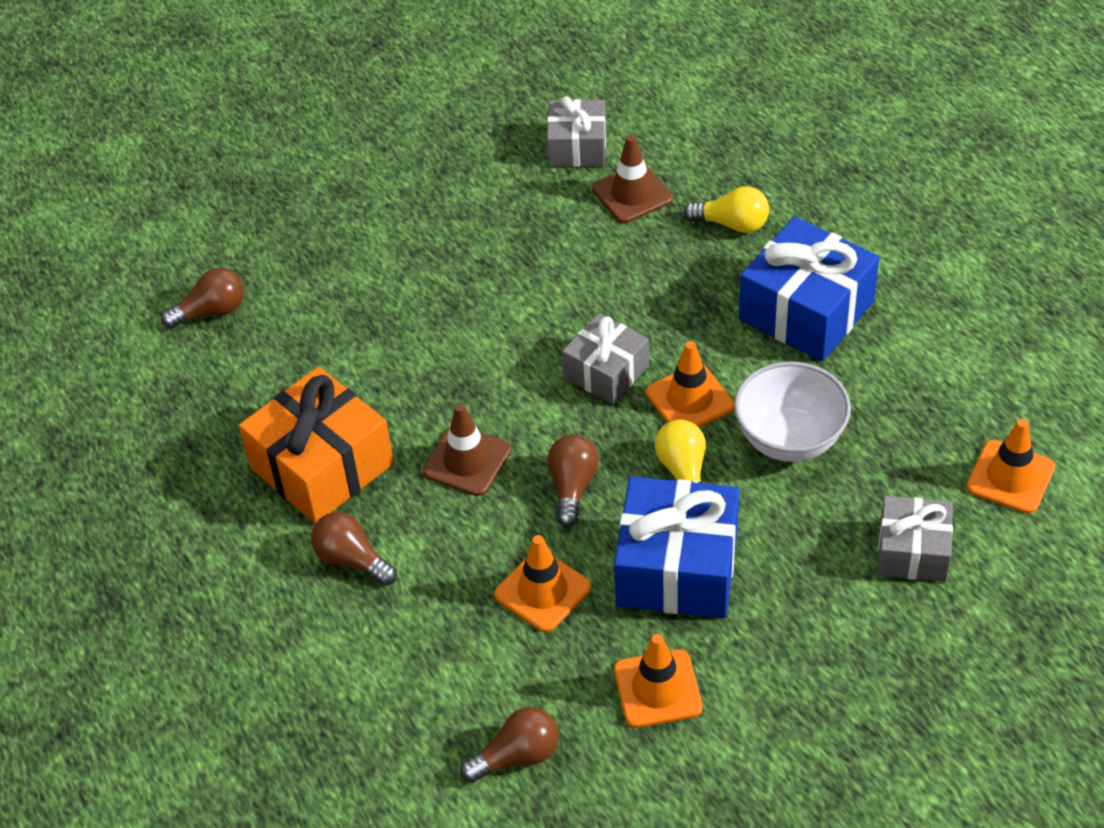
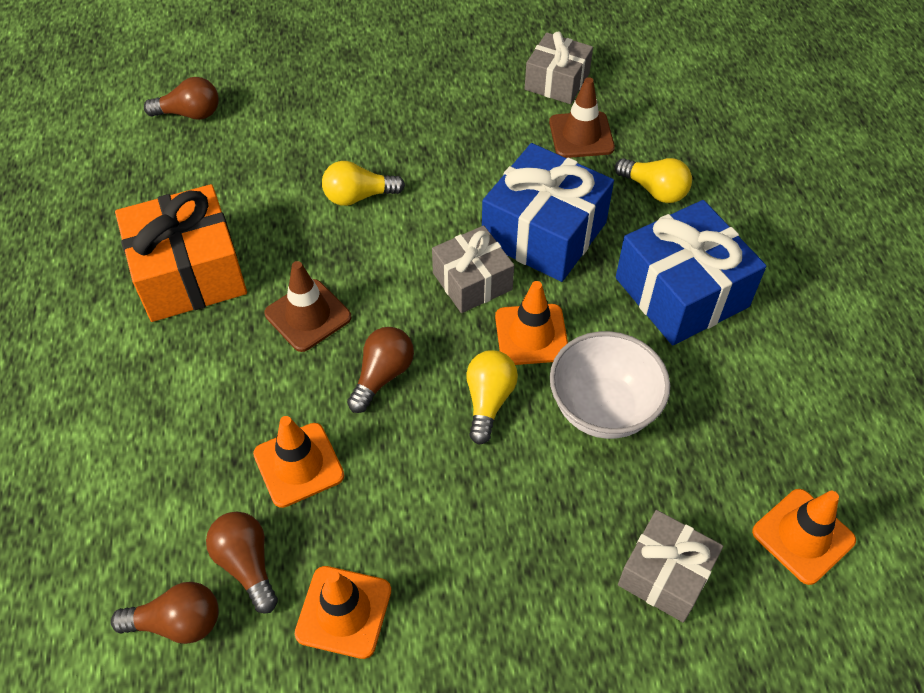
camera: 20 degrees right, 5 degrees up
(352, 560) = (159, 366): brown light bulb -> brown light bulb (247, 564)
(445, 332) = (358, 196): none -> yellow light bulb
(677, 568) = (430, 494): blue gift -> blue gift (544, 233)

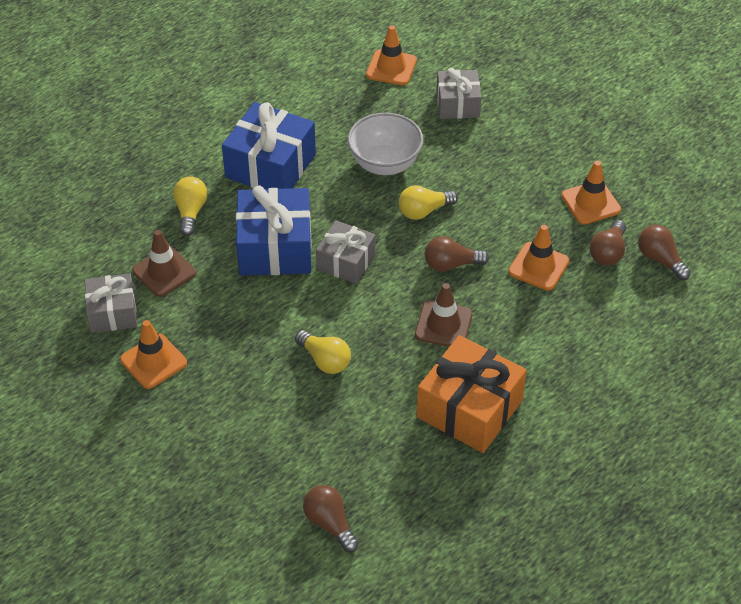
camera: 125 degrees left, 5 degrees down
(531, 335) = (362, 215): orange traffic cone -> orange traffic cone (153, 361)

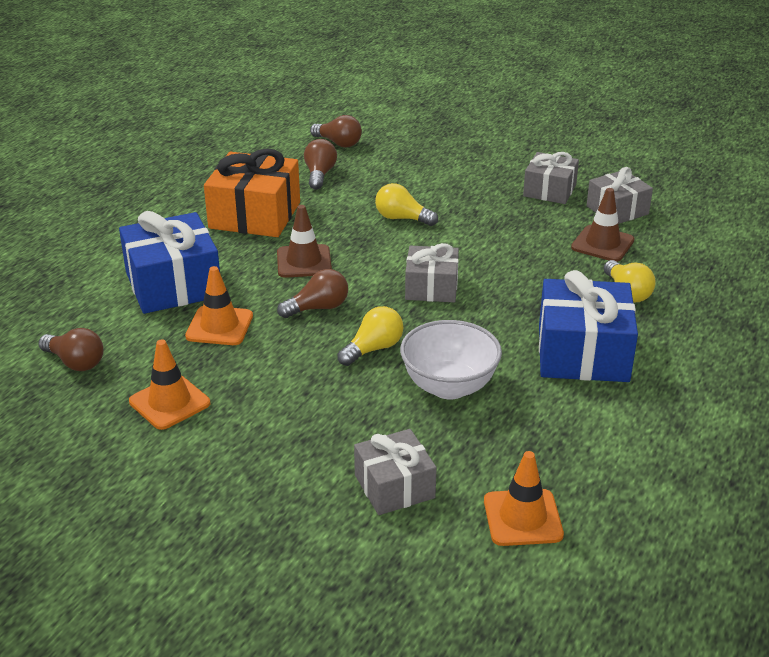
camera: 160 degrees right, 15 degrees down
(153, 361) = (549, 190): orange traffic cone -> grey gift
(275, 247) = (512, 283): blue gift -> blue gift (173, 284)
(608, 252) = (140, 356): brown light bulb -> brown light bulb (319, 174)

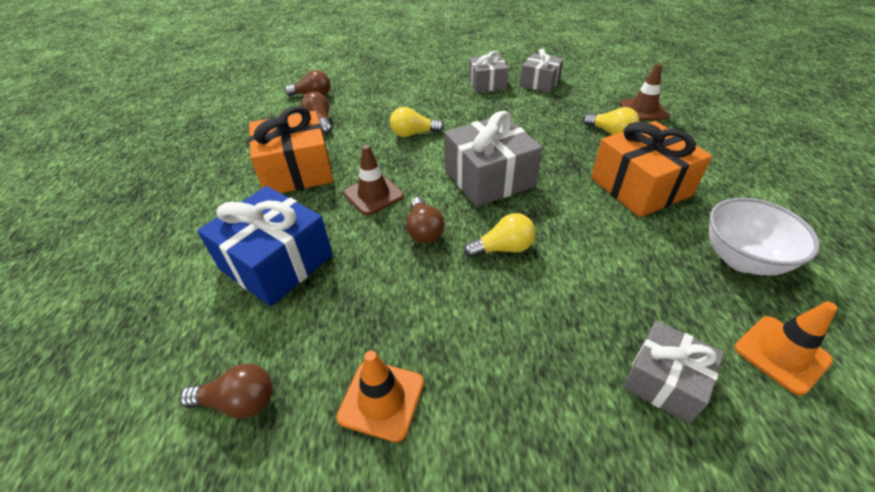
camera: 30 degrees left, 10 degrees up
(219, 326) = (356, 286): orange traffic cone -> none
(318, 308) = (424, 230): brown light bulb -> brown light bulb turned 135 degrees clockwise
(373, 349) = (503, 248): yellow light bulb -> yellow light bulb turned 60 degrees clockwise
(431, 287) = (489, 178): grey gift -> grey gift, size x1.62
(449, 386) = (592, 256): white bowl -> white bowl (741, 259)
(582, 353) = (640, 186): blue gift -> orange gift
(602, 244) = (558, 106): brown traffic cone -> brown traffic cone (643, 110)

